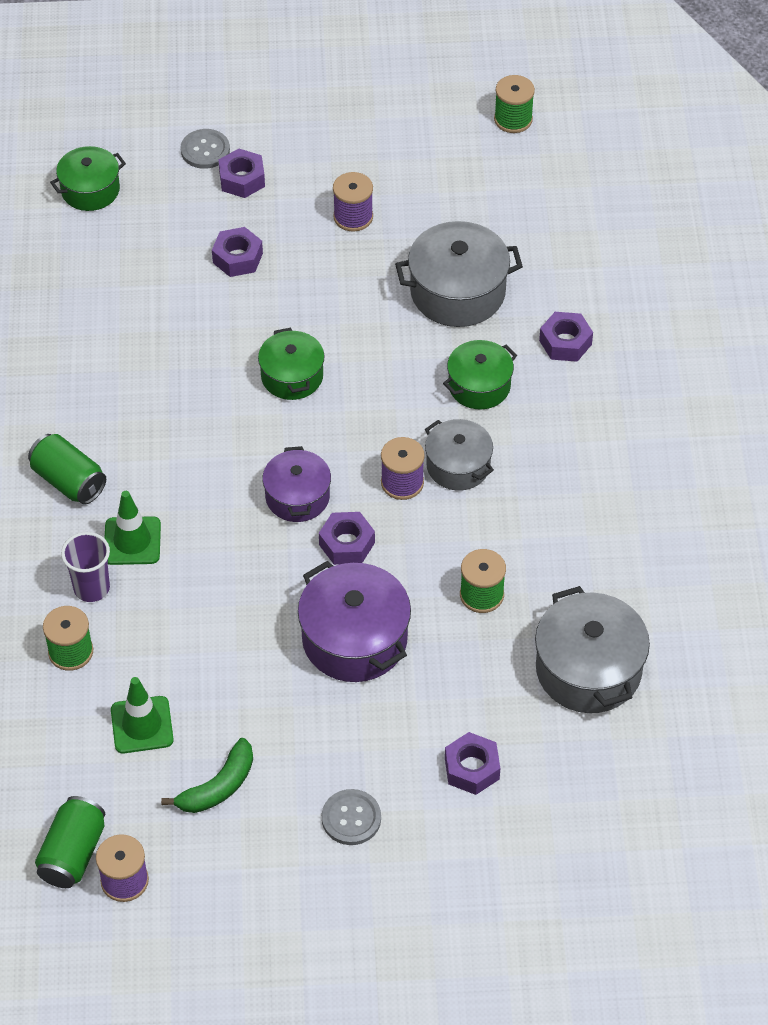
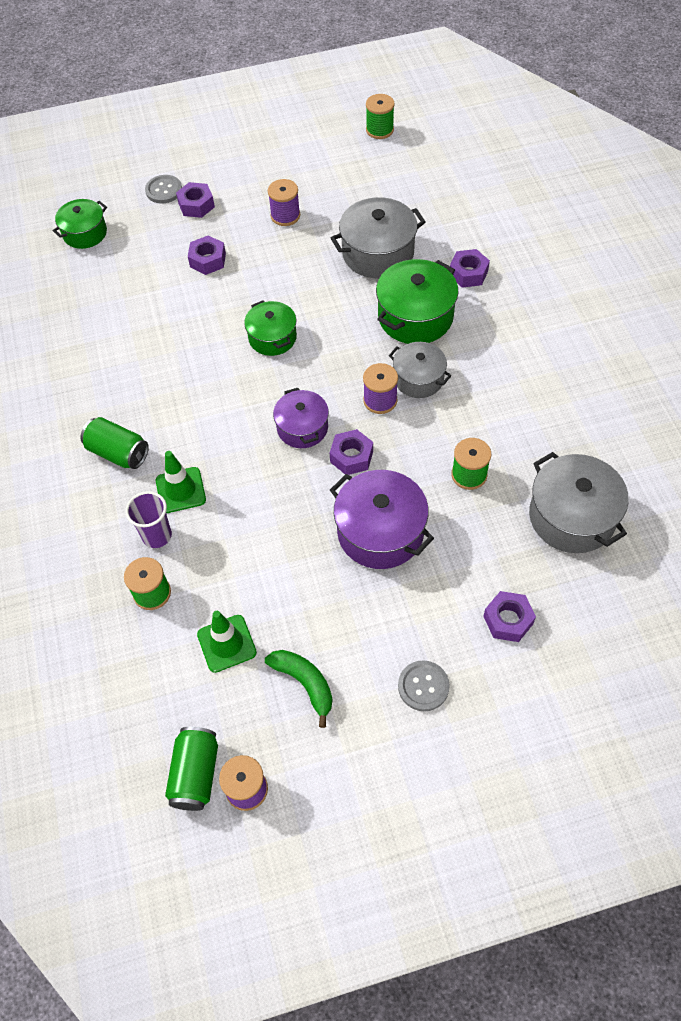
camera: 10 degrees left, 5 degrees up
(218, 786) = (304, 683): green banana -> green banana turned 75 degrees counterclockwise
(479, 386) = (415, 317): green pot -> green pot, size x1.57

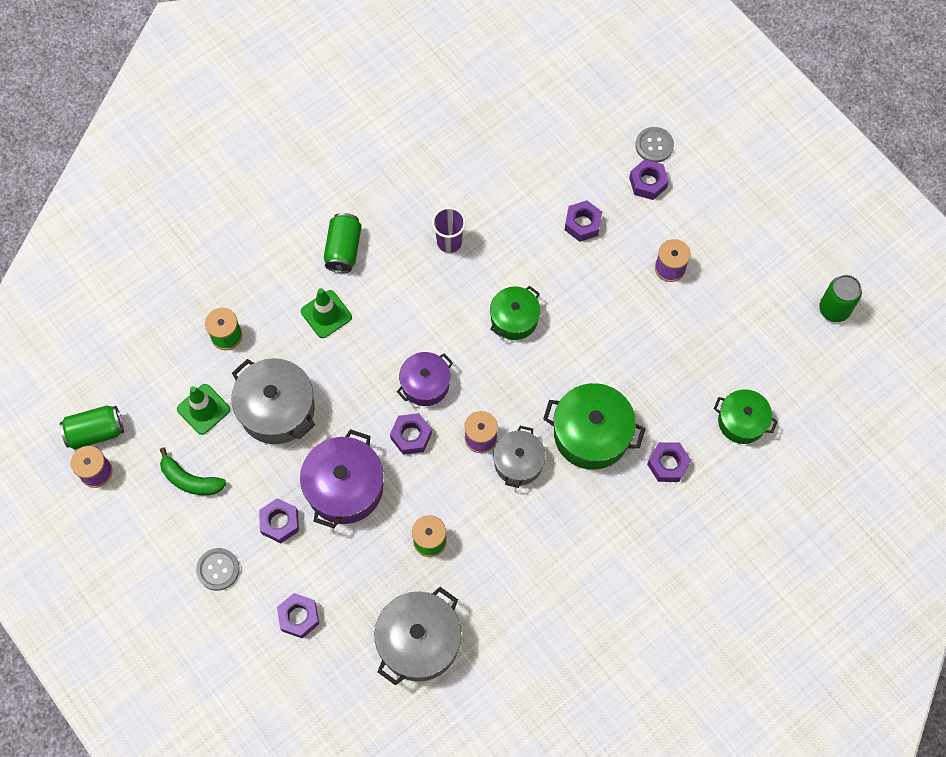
camera: 65 degrees right, 10 degrees up
(85, 233) = (569, 104): green pot -> green pot (741, 421)
(157, 536) = (277, 316): purple cup -> purple cup (449, 242)
(304, 683) = (190, 480): green banana -> green banana turned 90 degrees clockwise
(378, 253) = (658, 371): grey pot -> grey pot (277, 409)
(379, 130) = (834, 309): green spool -> green can
(394, 606) = (280, 522): none -> purple nut

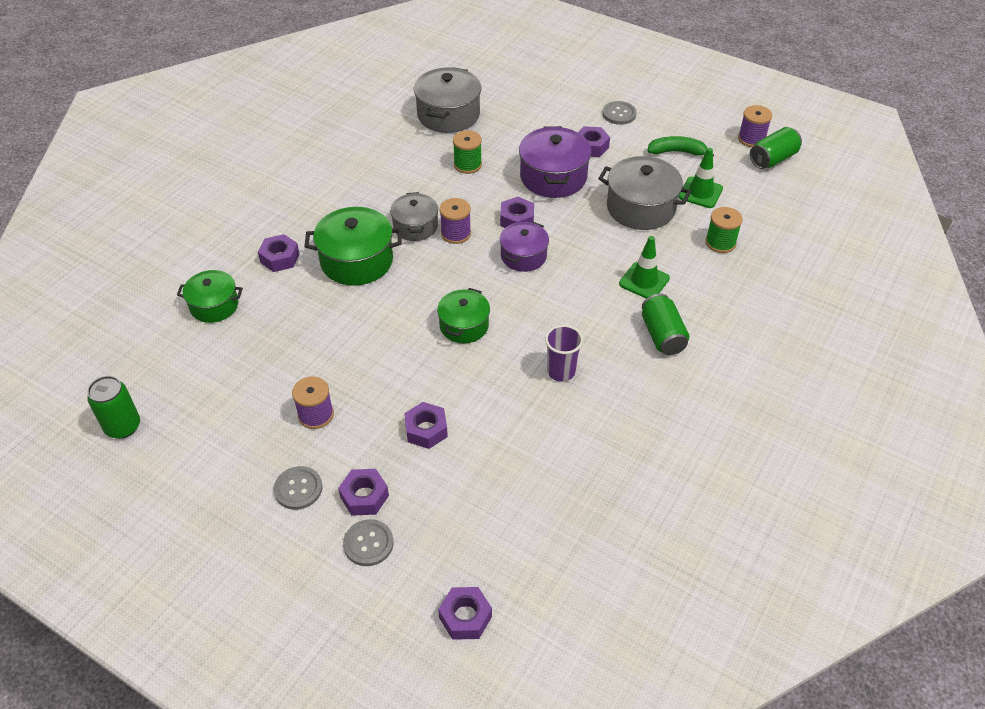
camera: 160 degrees right, 20 degrees down
(299, 617) = (543, 106): purple nut -> purple nut (465, 617)
(697, 205) = (298, 489): none -> grey button

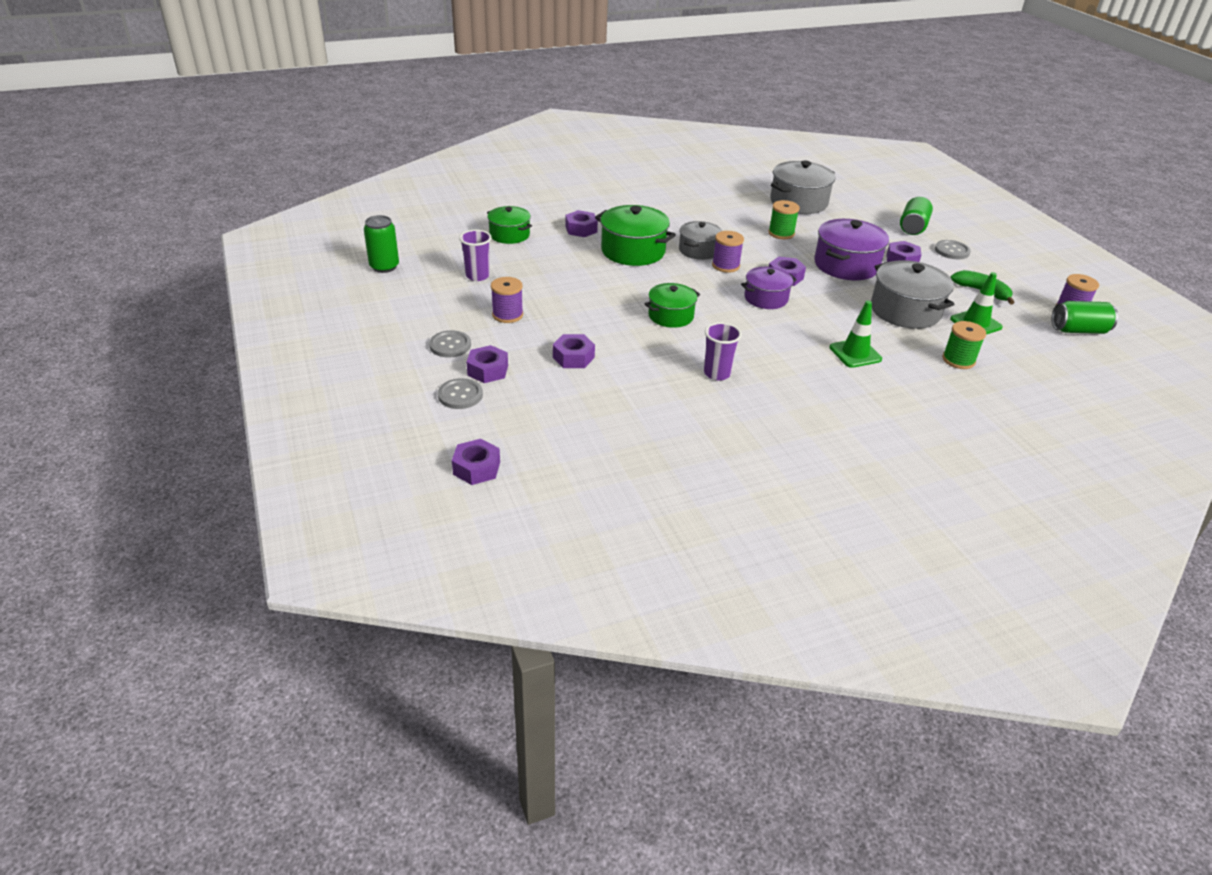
camera: 35 degrees right, 10 degrees down
(236, 381) = (477, 276): none -> purple cup
(662, 335) = (832, 391): green can -> green can (913, 227)

